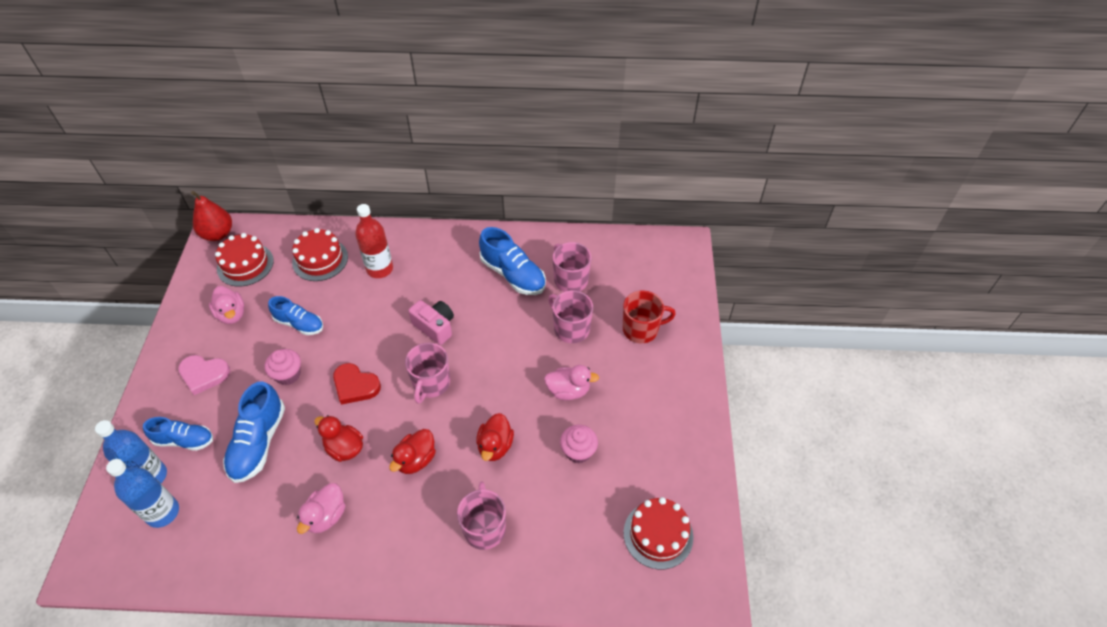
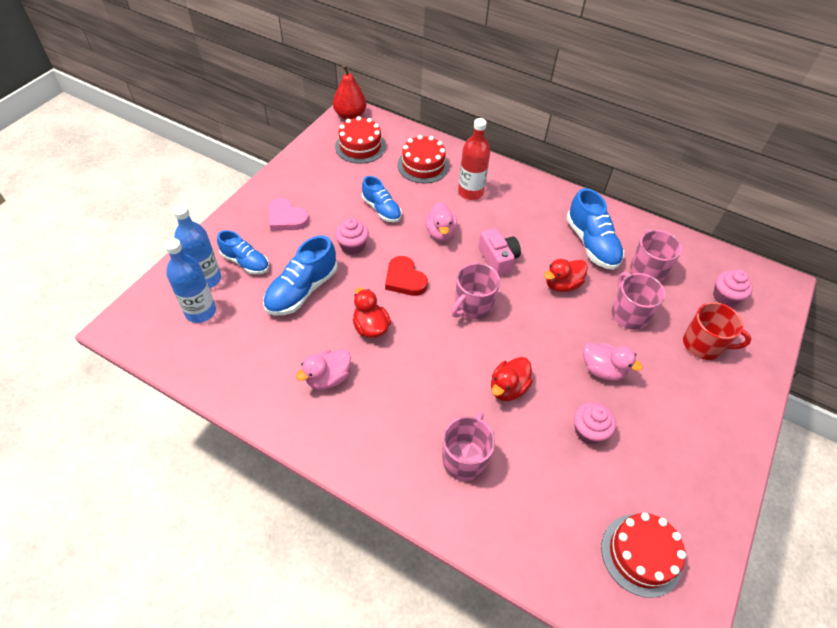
camera: 25 degrees right, 0 degrees up
(232, 314) = (331, 180): pink duck -> pink duck (440, 232)
(416, 460) = (428, 366): red duck -> red duck (562, 284)
(643, 277) = (725, 297): none -> pink cupcake

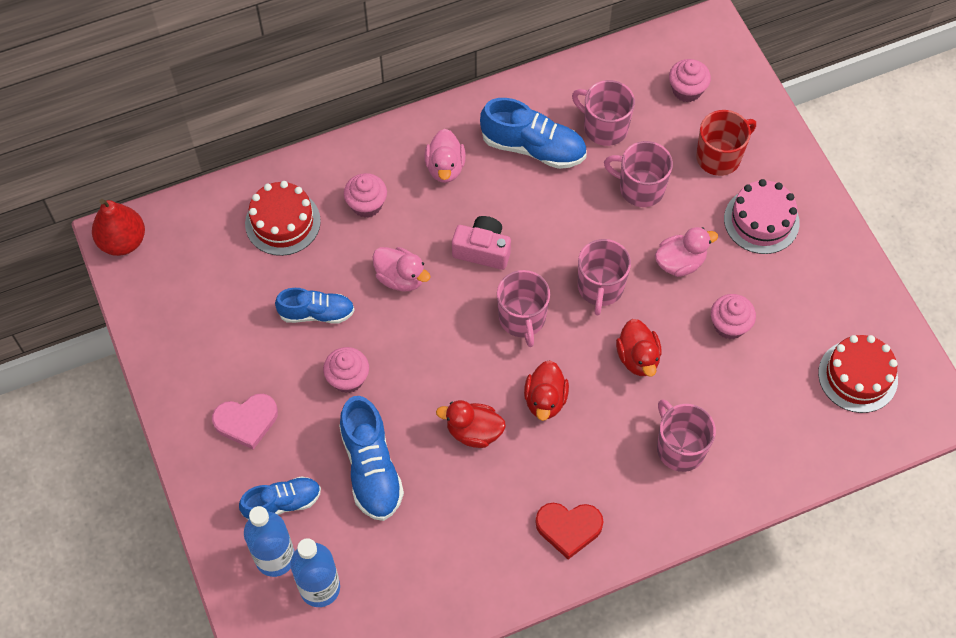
camera: 50 degrees left, 10 degrees up
(328, 378) = (504, 510): pink duck -> pink duck (445, 167)
(360, 146) = (191, 267): red cake -> none
(405, 279) = (437, 358): red heart -> red heart (568, 528)
(470, 192) = (366, 205): red bottle -> pink cupcake
(536, 335) = (600, 287): none -> pink mug
(562, 284) = (561, 217): red duck -> red duck (545, 400)
(688, 401) = (761, 221): none -> pink cake

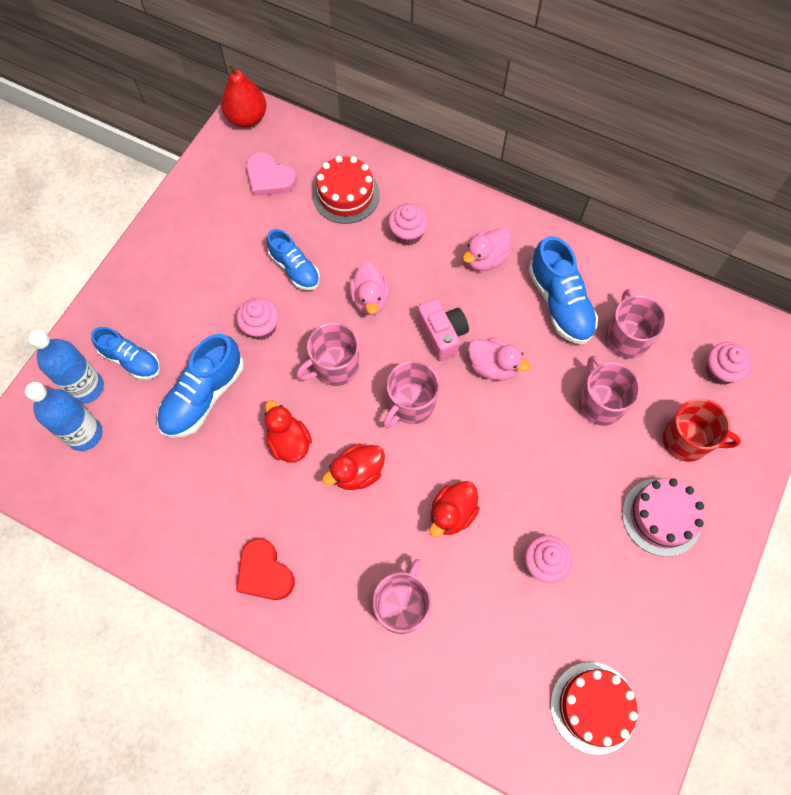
camera: 50 degrees right, 5 degrees up
(246, 421) = (175, 290): pink heart -> pink heart (269, 178)
(600, 287) = (487, 440): pink mug -> pink mug (335, 367)
(680, 262) = (564, 482): pink duck -> pink duck (493, 366)

